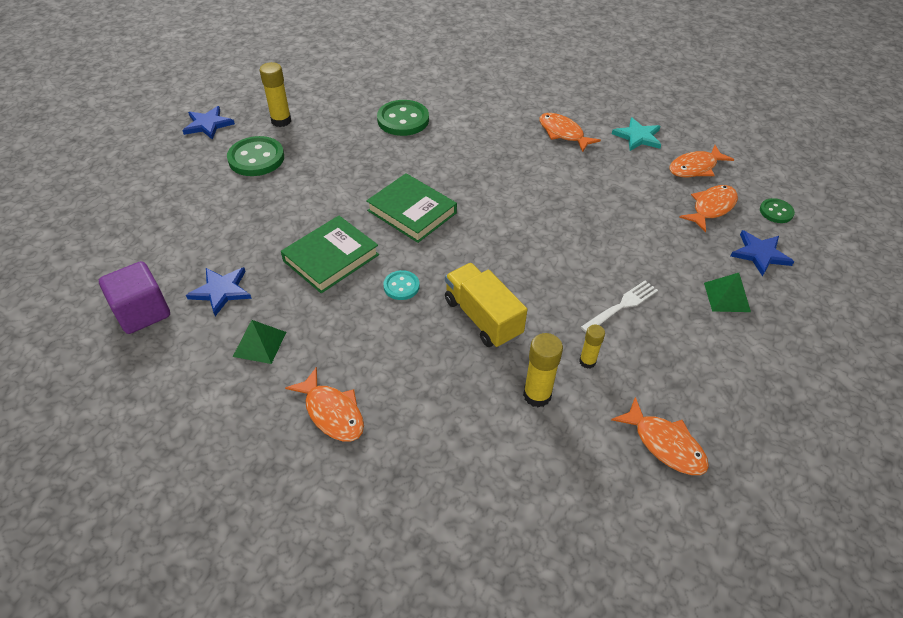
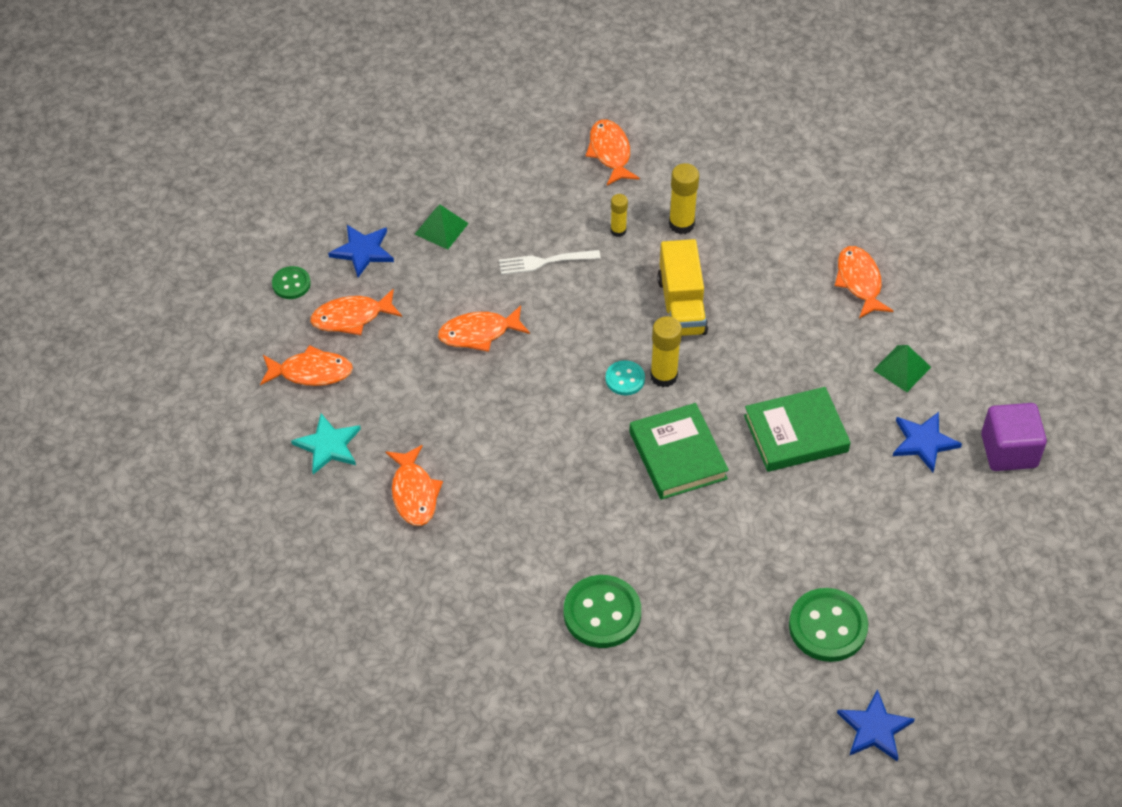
camera: 150 degrees left, 5 degrees up
(281, 121) = (769, 689): yellow glue stick -> yellow glue stick (663, 376)
(401, 286) = (740, 370): turquoise button -> turquoise button (625, 379)
(617, 233) = (479, 333): none -> orange fish

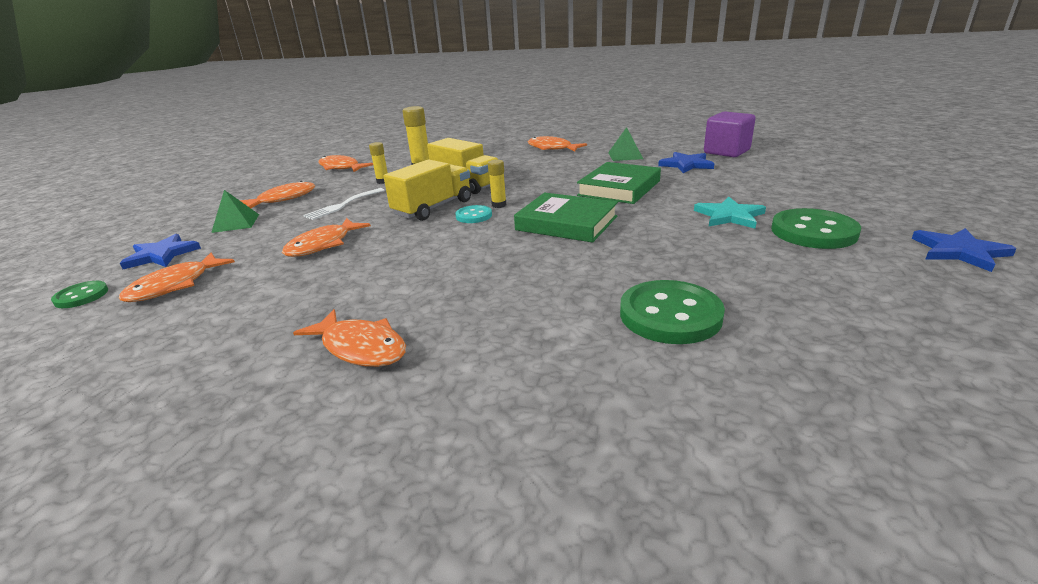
camera: 40 degrees left, 25 degrees down
(311, 372) = (143, 332): orange fish -> orange fish (283, 199)
(328, 445) = (208, 369): turquoise star -> turquoise star (729, 216)
(608, 334) = (433, 208): none -> yellow truck
(663, 376) = (499, 205): yellow glue stick -> yellow glue stick, size x0.62

